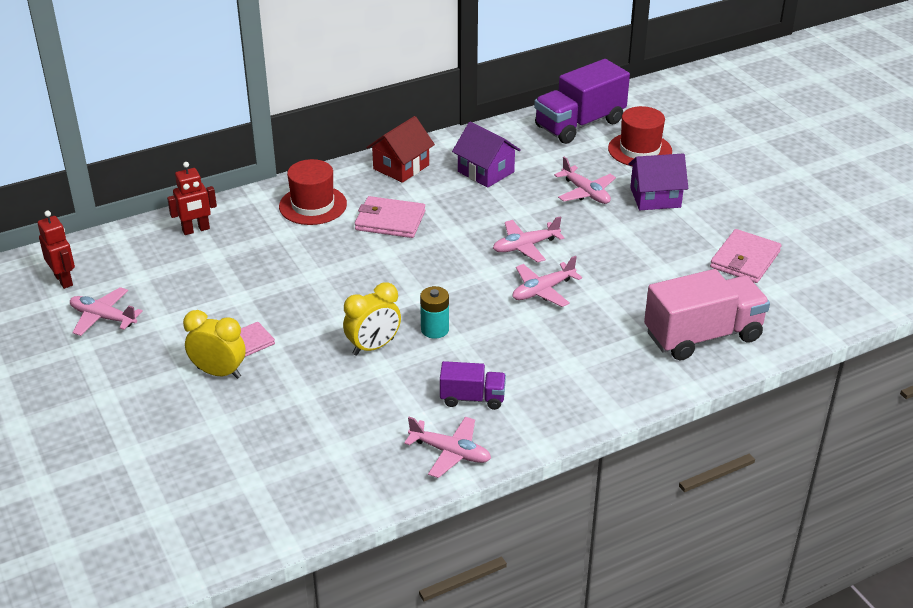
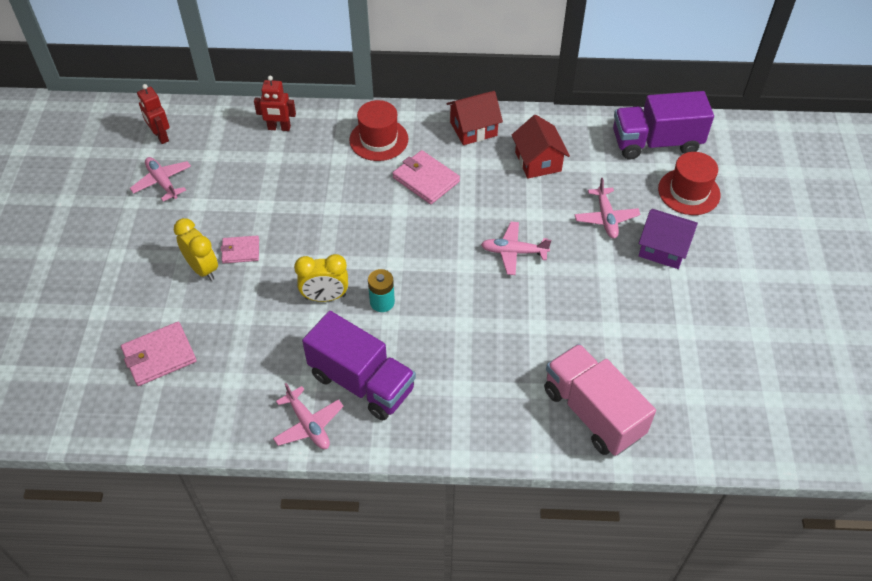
camera: 30 degrees right, 15 degrees up
(64, 280) = (160, 136): red robot -> red robot turned 150 degrees clockwise
(472, 398) = (362, 382): purple truck -> purple truck, size x1.88
(486, 172) = (538, 161): purple house -> red house
(543, 290) = (494, 303): pink plane -> none
(703, 336) = (592, 412): pink truck -> pink truck turned 135 degrees counterclockwise
(745, 259) = (693, 350): pink wallet -> pink wallet (159, 356)

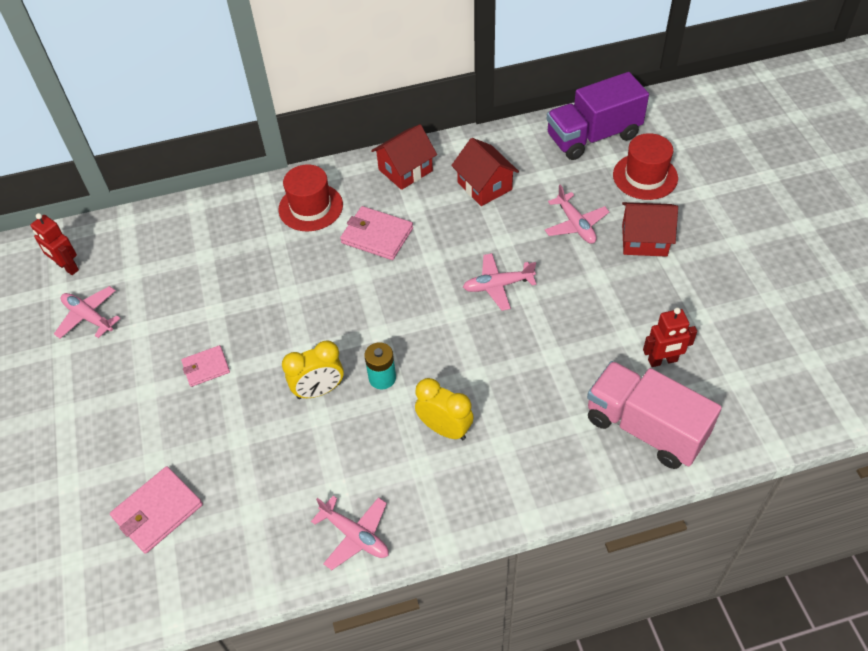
camera: 15 degrees left, 0 degrees up
(203, 269) = (171, 399): yellow clock -> yellow clock (445, 429)
(279, 128) = (198, 223): red robot -> red robot (662, 361)
(362, 382) = (394, 470): purple truck -> none
(663, 249) = (644, 240): purple house -> red house

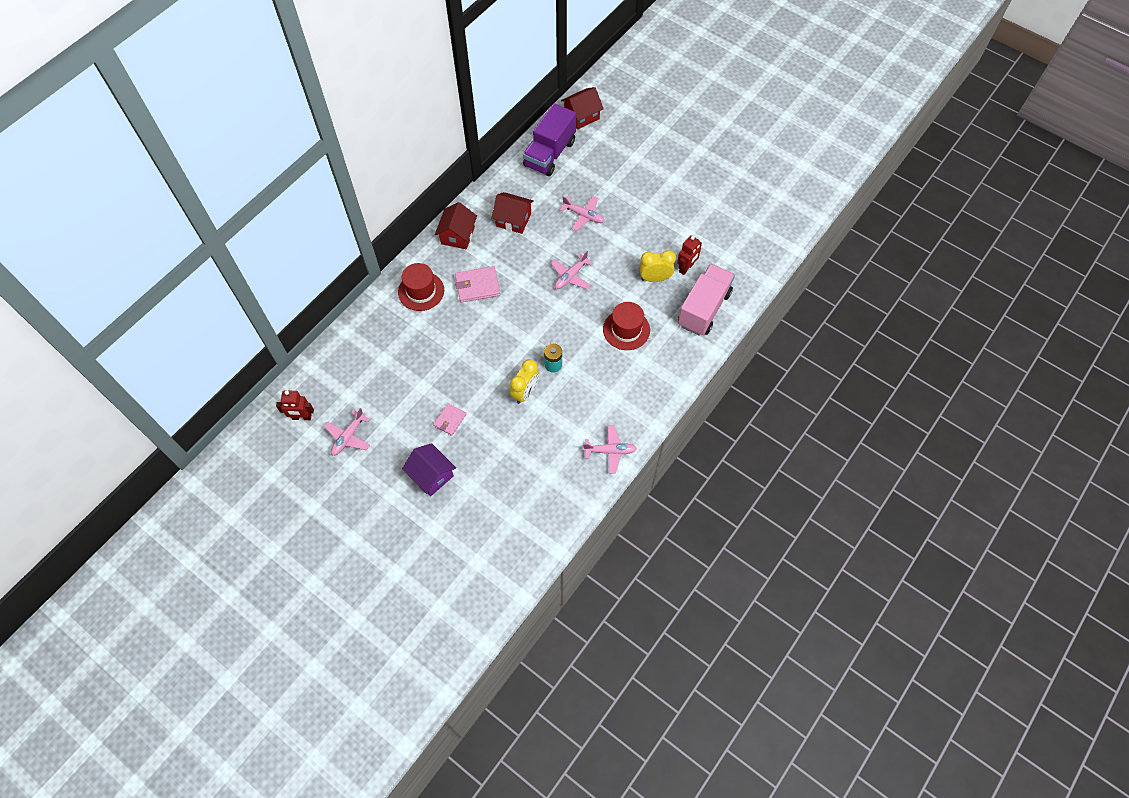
camera: 40 degrees left, 10 degrees up
(88, 317) = (348, 437): pink plane -> pink plane turned 60 degrees counterclockwise
(126, 418) = (431, 475): none -> purple house
(157, 511) = (498, 508): pink wallet -> none
(445, 429) = (608, 370): yellow clock -> yellow clock (655, 278)
(644, 240) = (627, 204): red house -> red house (581, 116)
(645, 176) = (598, 164): red hat -> red hat (626, 329)
(645, 428) = (703, 308): pink truck -> pink truck turned 120 degrees clockwise

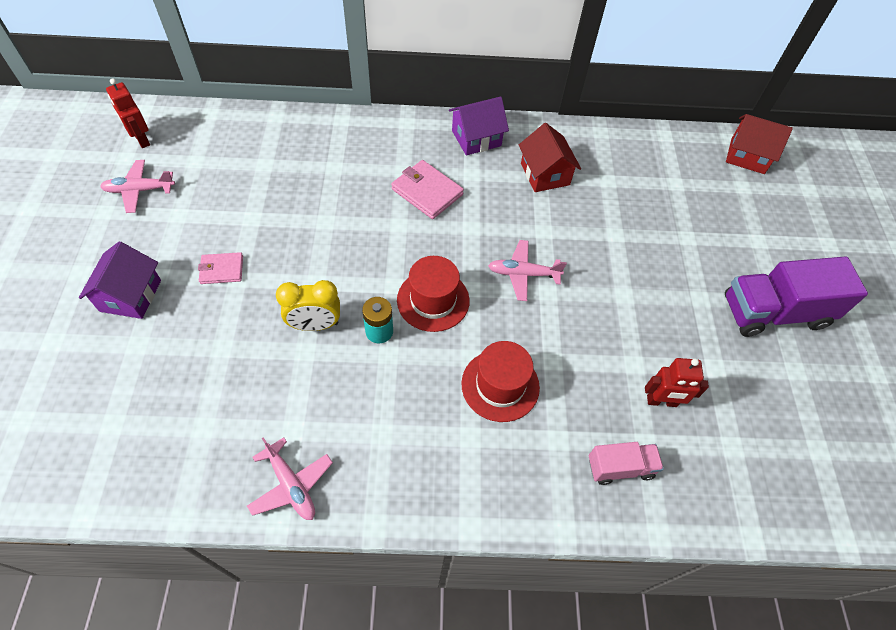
camera: 50 degrees right, 5 degrees down
(421, 291) = (377, 148): red hat -> red hat (433, 300)
(457, 235) = (476, 138): red house -> purple house
(550, 154) = (665, 156): purple truck -> purple truck (774, 312)
(583, 215) = (619, 237): pink plane -> none
(655, 278) = (608, 371): yellow clock -> none
(703, 308) = (620, 467): pink truck -> pink truck, size x0.53

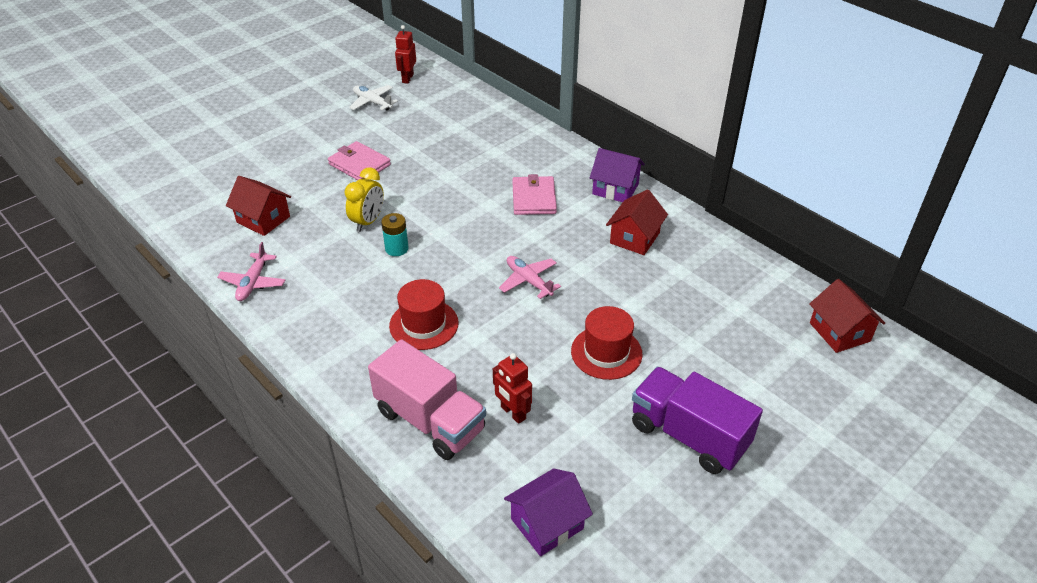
camera: 50 degrees right, 15 degrees down
(130, 295) = (301, 148): purple house -> purple house (547, 524)
(139, 190) = (372, 102): pink plane -> white plane
(202, 408) = (263, 219): none -> red house
(221, 270) = (359, 164): pink wallet -> pink wallet, size x1.58
(315, 325) = (368, 222): yellow clock -> yellow clock turned 105 degrees counterclockwise
(433, 300) = (450, 255): red hat -> red hat (606, 352)
(620, 467) = (430, 420): pink truck -> pink truck, size x1.88

